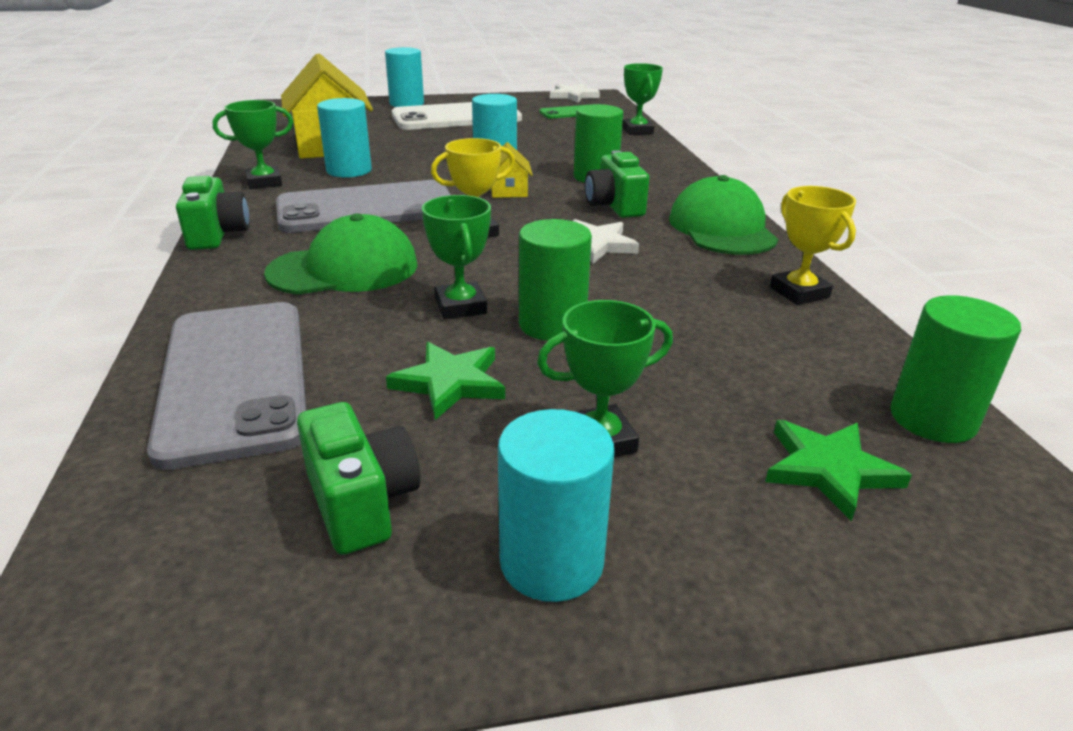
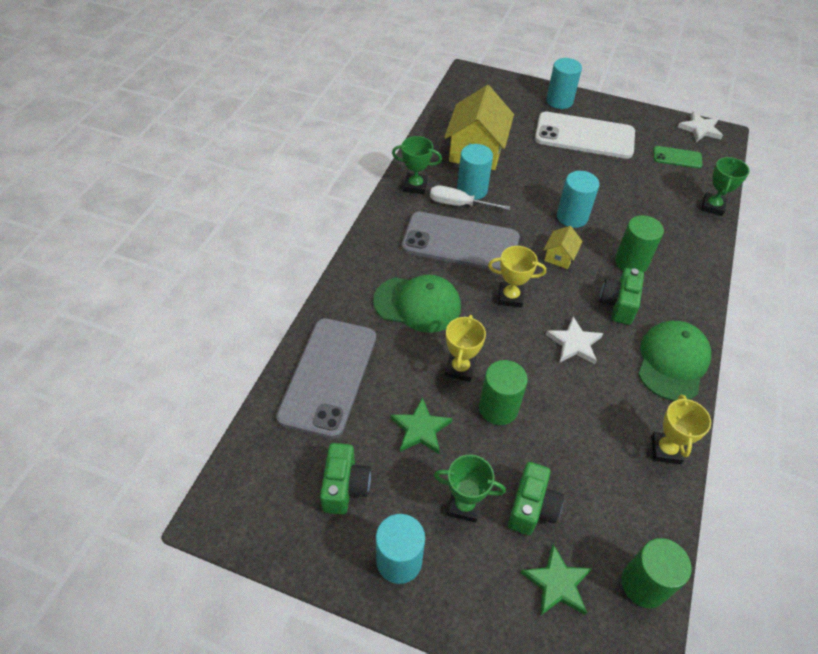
camera: 30 degrees right, 20 degrees up
(217, 235) = (367, 239): green camera -> green camera (531, 507)
(340, 183) = (459, 204): none -> white screwdriver
(461, 306) = (460, 369): green trophy -> yellow trophy

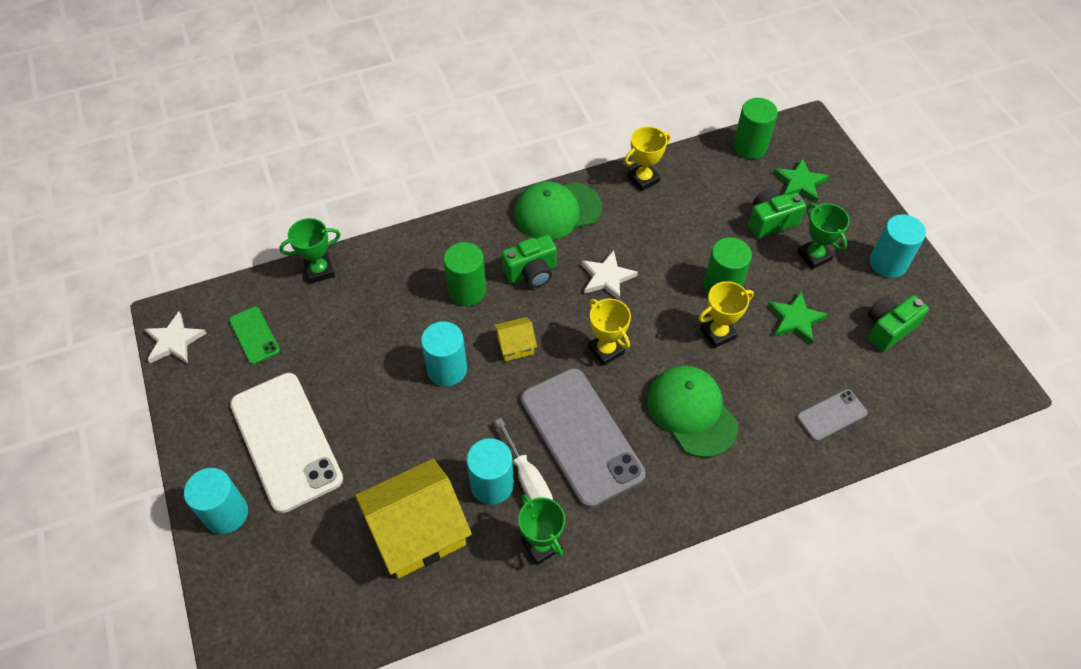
camera: 130 degrees left, 5 degrees up
(328, 376) = (831, 415): grey phone -> grey phone, size x0.48

